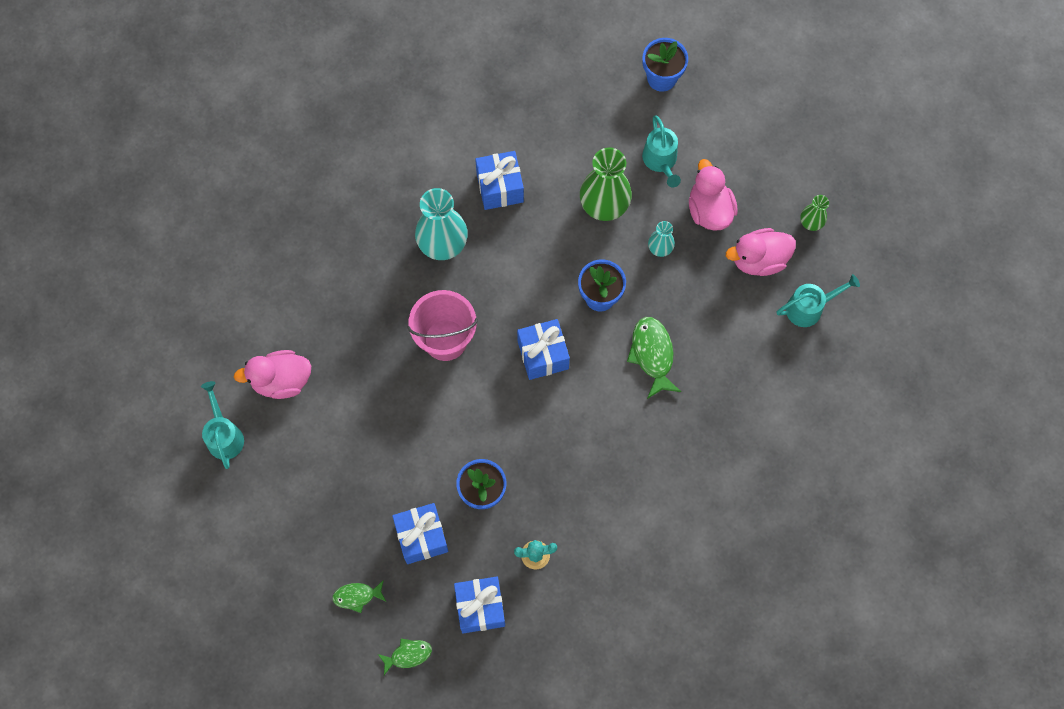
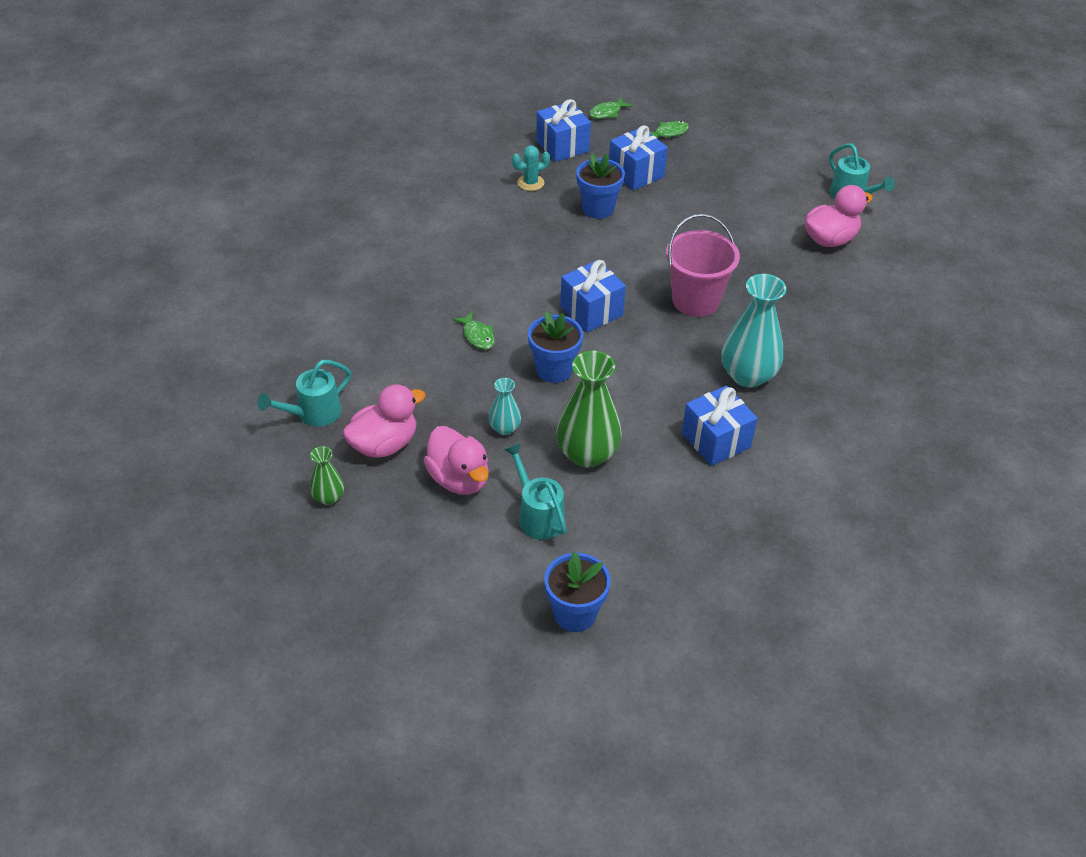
camera: 160 degrees right, 25 degrees down
(652, 355) = (477, 336): green fish -> green fish, size x0.61

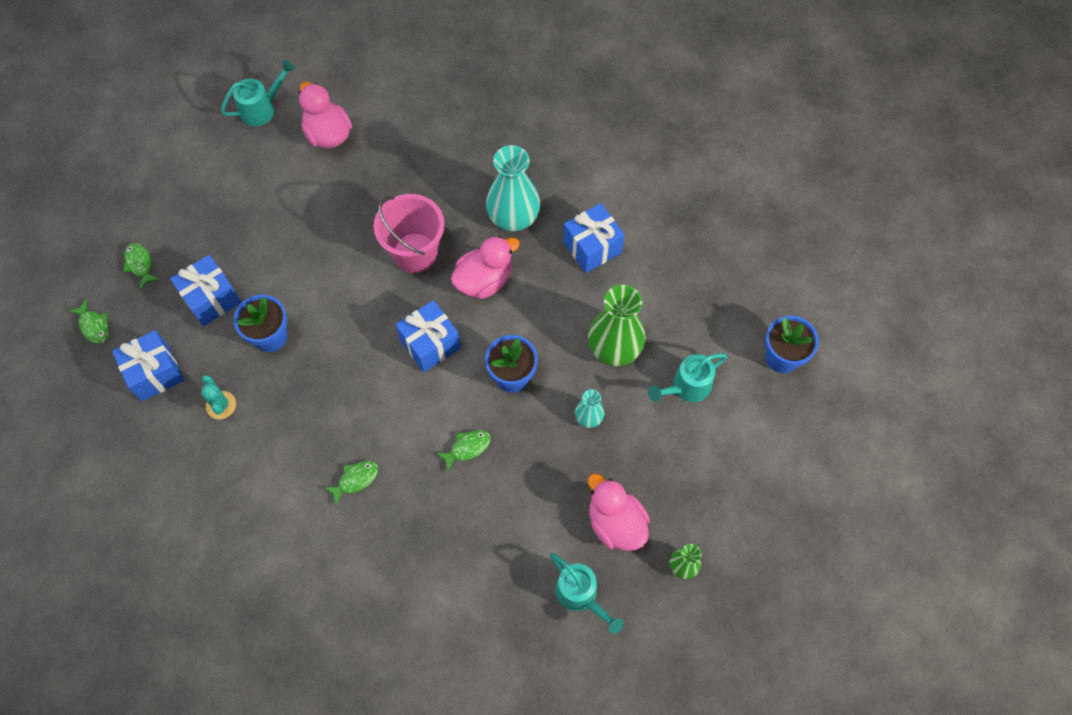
camera: 90 degrees left, 20 degrees up
(452, 262) = (355, 480): none -> green fish
(459, 479) = (652, 453): pink duck -> pink duck (484, 280)

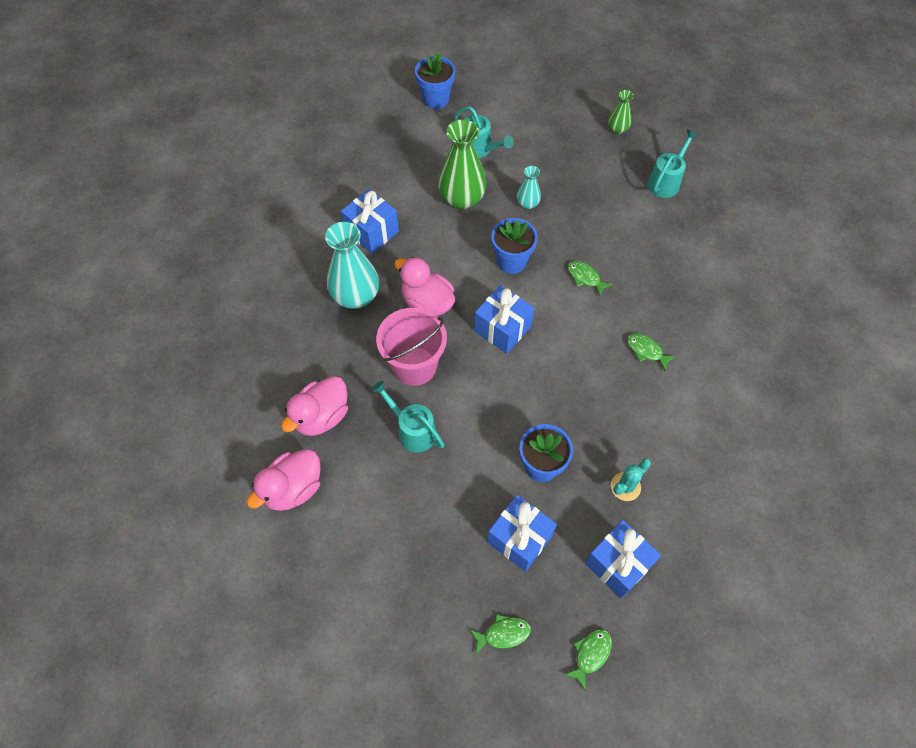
camera: 105 degrees left, 5 degrees down
(140, 264) = (503, 634): green fish -> green fish turned 150 degrees counterclockwise
(262, 108) = (271, 572): turquoise watering can -> turquoise watering can (412, 430)
(615, 523) = (604, 172): pink duck -> pink duck (321, 416)

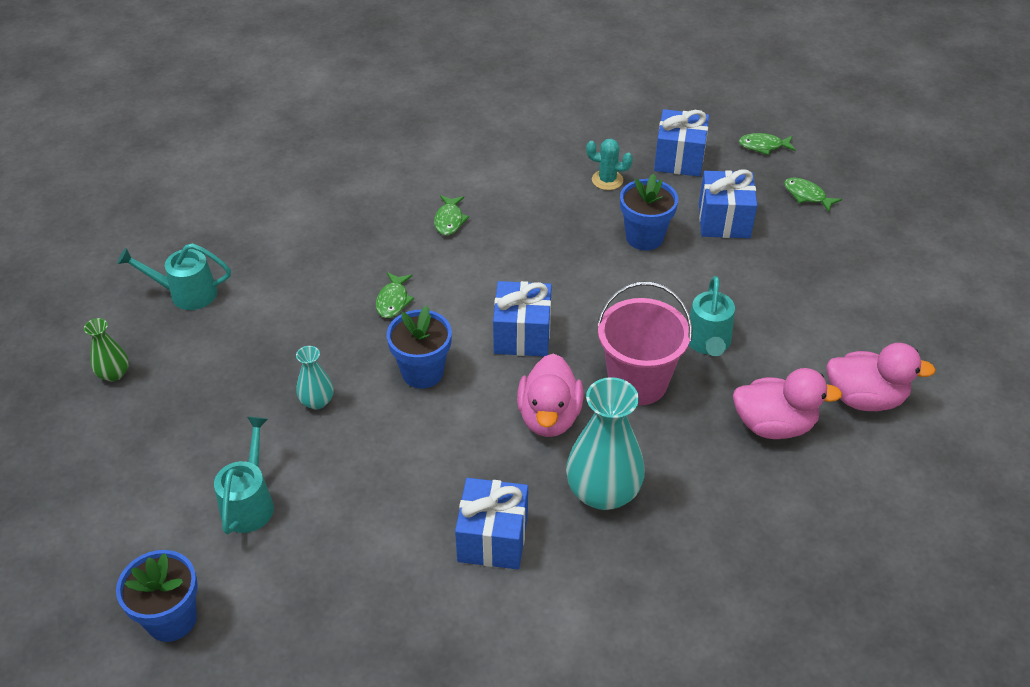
camera: 125 degrees left, 15 degrees down
(462, 199) = (358, 472): green vase -> none

